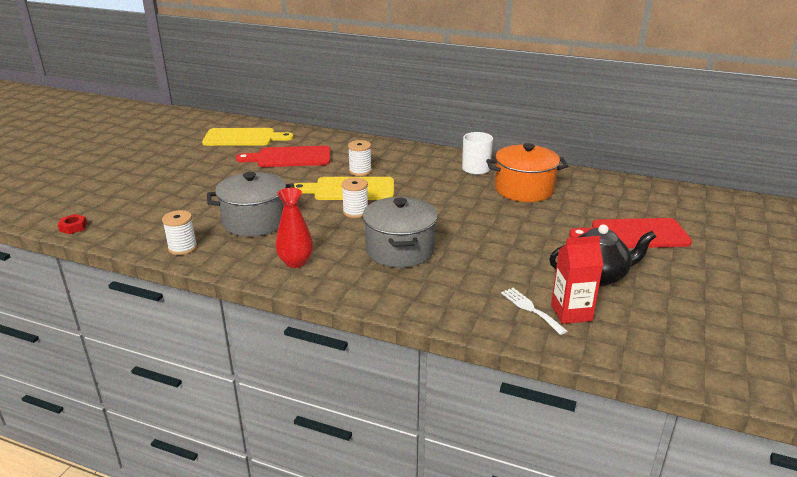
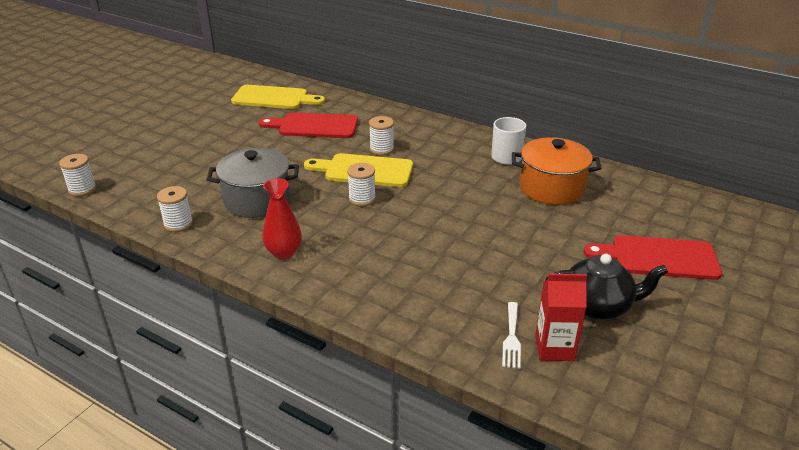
camera: 10 degrees right, 5 degrees up
(73, 227) = (82, 189): red nut -> white spool
(400, 250) = (394, 250): grey pot -> none
(531, 309) = (511, 338): white fork -> white fork turned 150 degrees counterclockwise

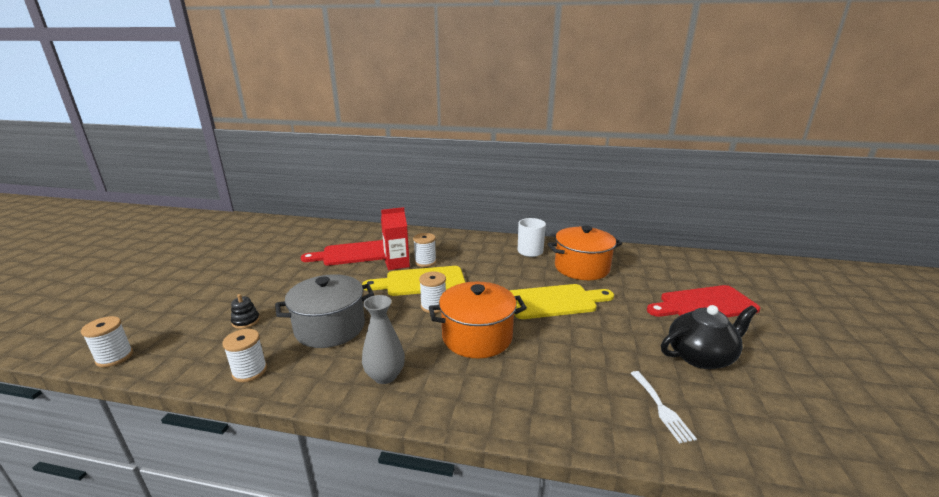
camera: 20 degrees left, 10 degrees down
(189, 179) = (246, 321): none -> black stacking toy
(274, 98) = (305, 237): yellow cutting board -> yellow cutting board (555, 301)
(284, 252) = (385, 376): red vase -> grey vase
(385, 237) = (477, 337): none -> orange pot
(554, 348) = (705, 408): red carton -> red carton (397, 264)

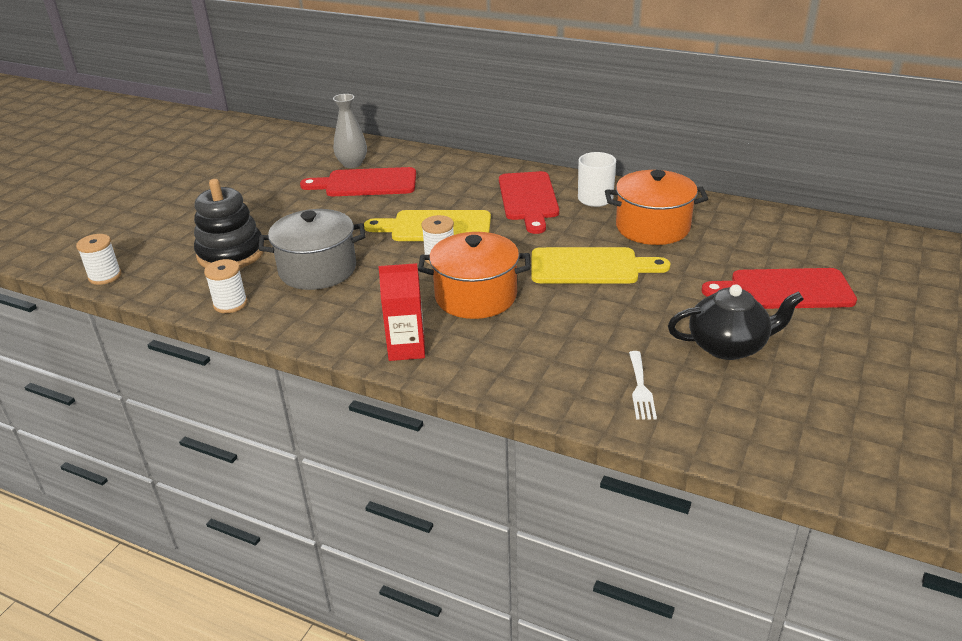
camera: 15 degrees right, 10 degrees up
(246, 321) = (231, 253): black stacking toy -> black stacking toy, size x2.31
(385, 376) = (362, 323): grey vase -> grey vase (352, 164)
(397, 264) = (414, 201): red carton -> red carton (406, 349)
(425, 262) = (450, 202): white spool -> none
(482, 255) = (528, 199): none -> red cutting board

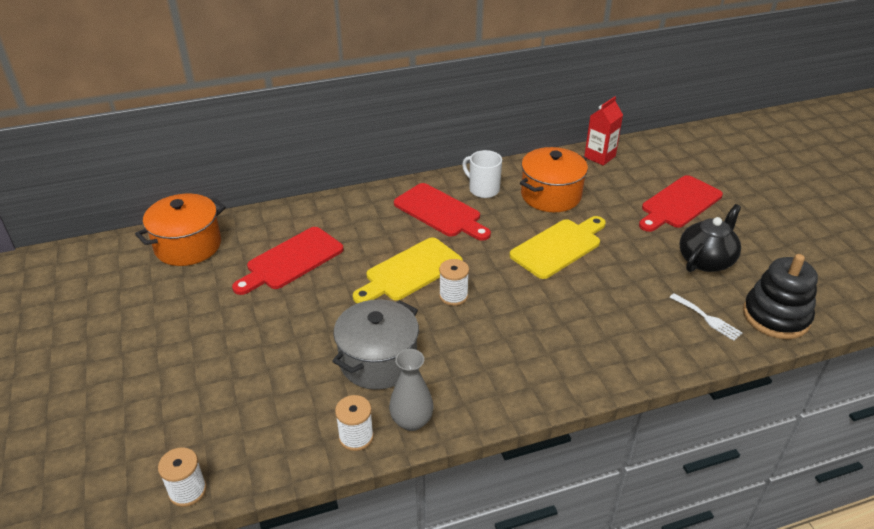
camera: 45 degrees left, 5 degrees up
(231, 253) = (278, 392): black stacking toy -> black stacking toy (775, 316)
(352, 164) = (248, 248): grey vase -> grey vase (411, 421)
(406, 349) = (544, 383): red carton -> red carton (599, 157)
(476, 296) = (525, 313): orange pot -> orange pot (188, 246)

